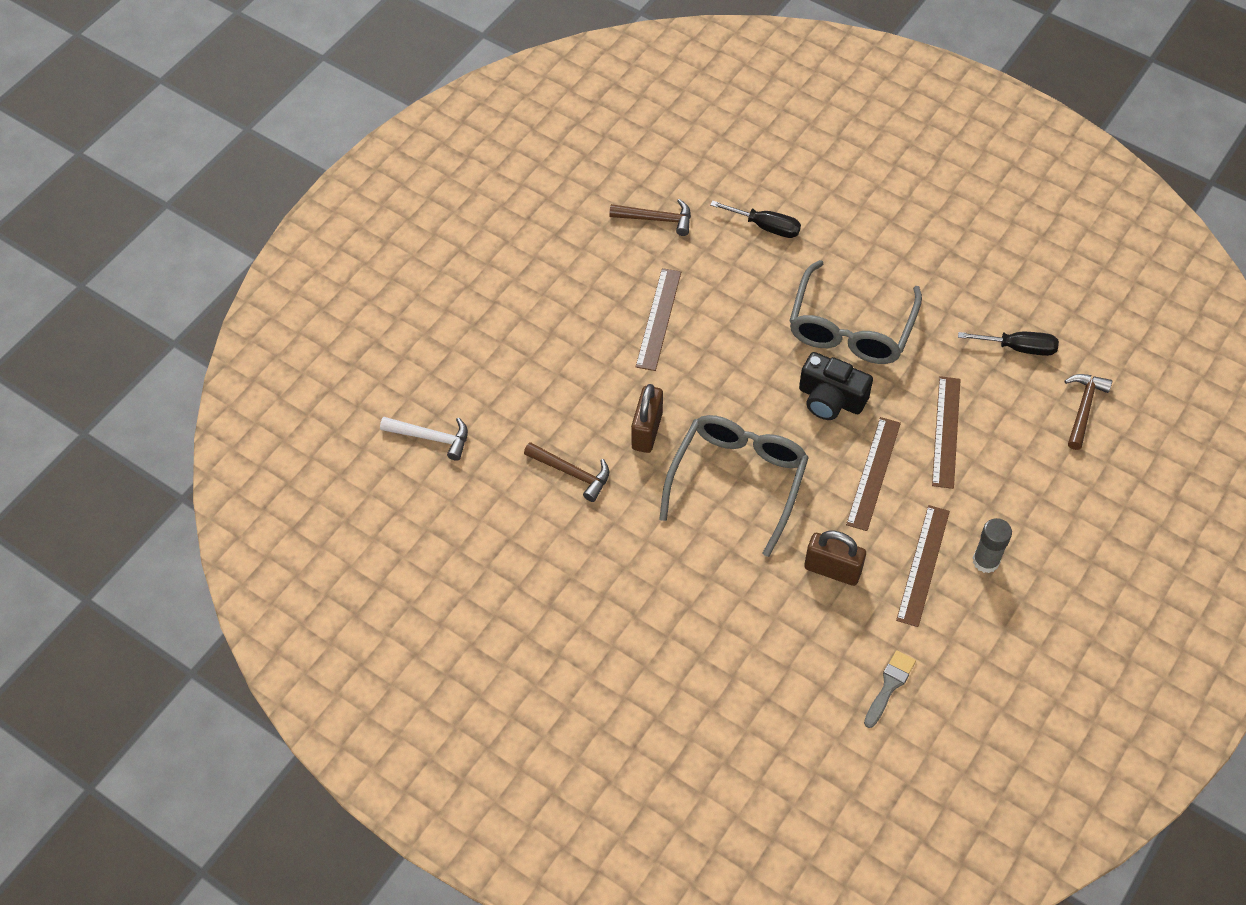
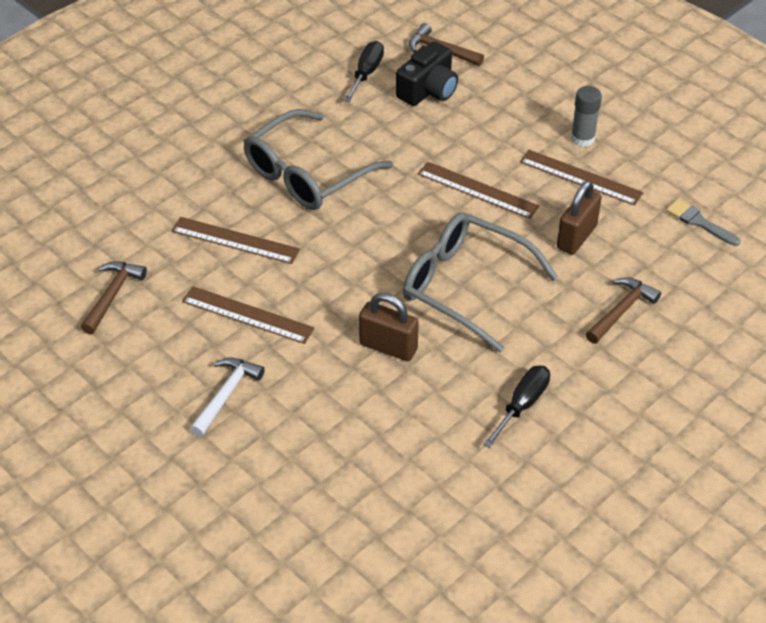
camera: 80 degrees left, 10 degrees down
(431, 438) = (347, 545): white hammer -> white hammer (226, 395)
(572, 473) = (426, 418): brown hammer -> brown hammer (621, 311)
(766, 227) = (160, 211): black screwdriver -> black screwdriver (522, 405)
(830, 399) = (387, 203): black camera -> black camera (428, 90)
(851, 327) = (308, 174): grey glasses -> grey glasses turned 105 degrees clockwise
(946, 431) = (443, 135): brown ruler -> brown ruler (235, 240)

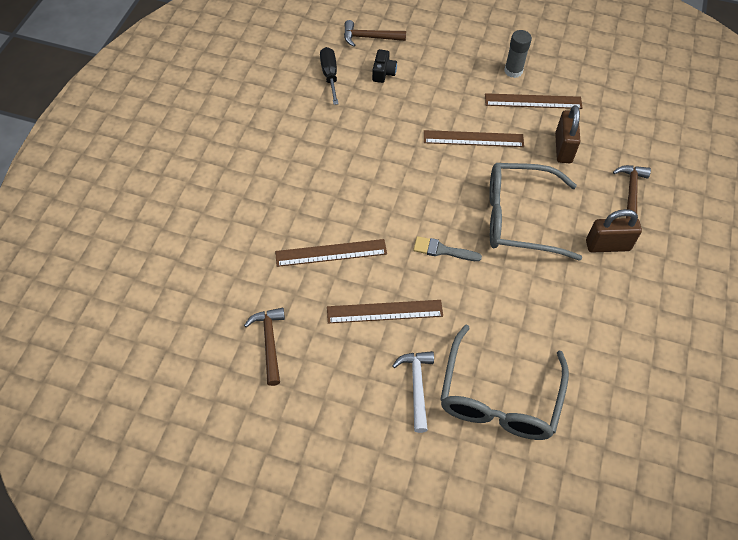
camera: 30 degrees left, 10 degrees up
(308, 174) = (345, 174): grey glasses -> grey glasses (499, 396)
(388, 347) = (502, 291): brown padlock -> brown padlock (607, 245)
(428, 90) = (383, 72): black camera -> black camera, size x0.60
(522, 405) = (622, 294): black screwdriver -> none
(699, 222) = (630, 105): grey brush -> grey brush (442, 250)

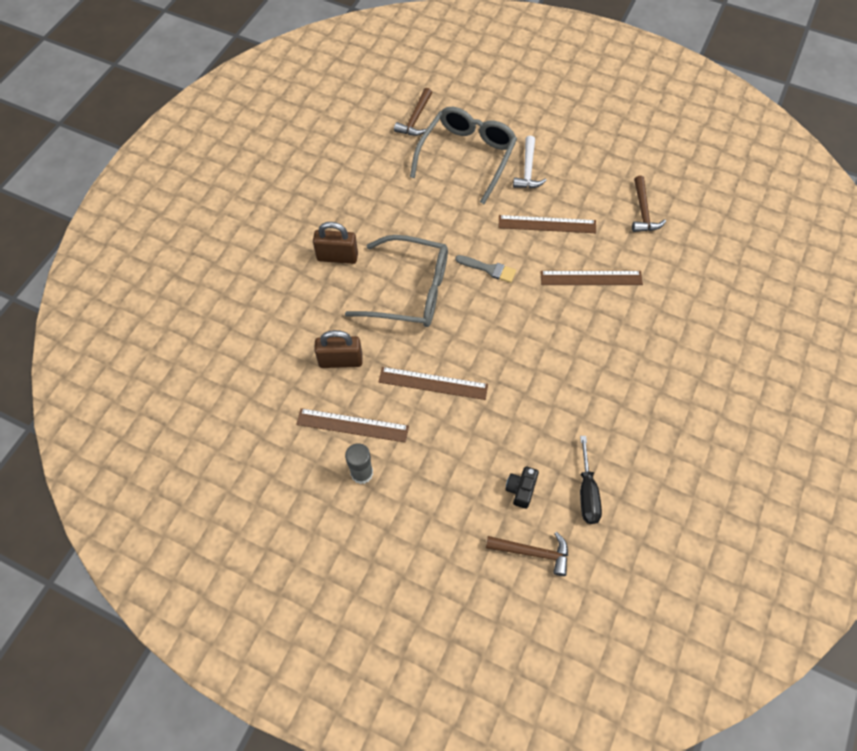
camera: 170 degrees left, 5 degrees up
(563, 148) = (340, 361): brown padlock -> brown padlock turned 75 degrees clockwise
(631, 192) = (292, 304): brown hammer -> brown hammer (415, 119)

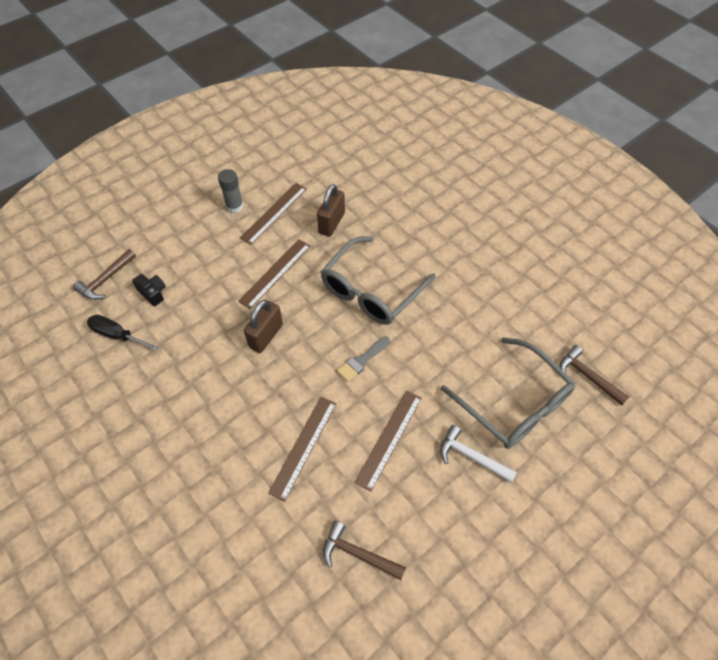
camera: 115 degrees right, 5 degrees down
(337, 257) = (434, 252): brown padlock -> brown padlock (266, 336)

